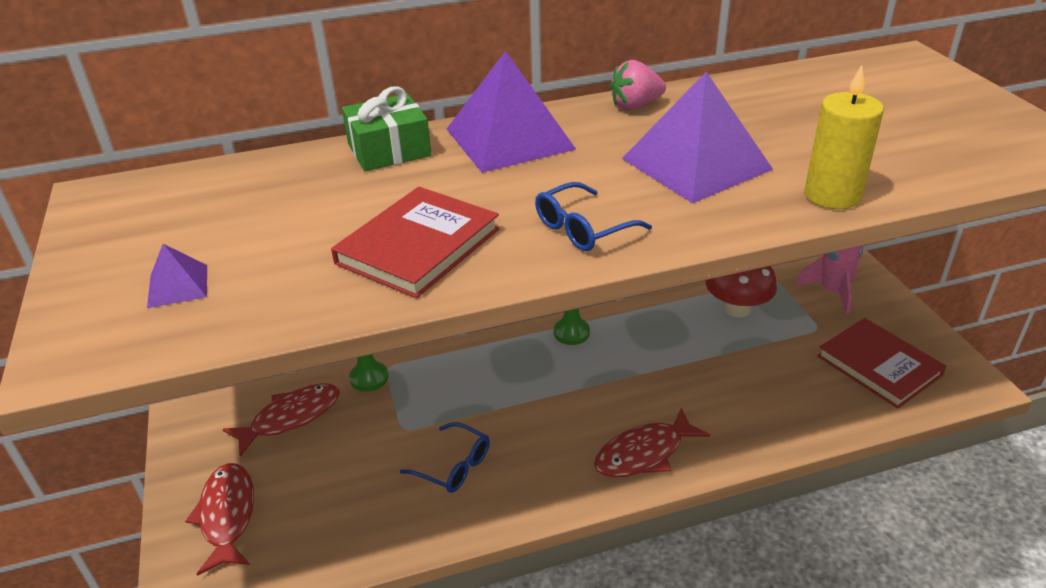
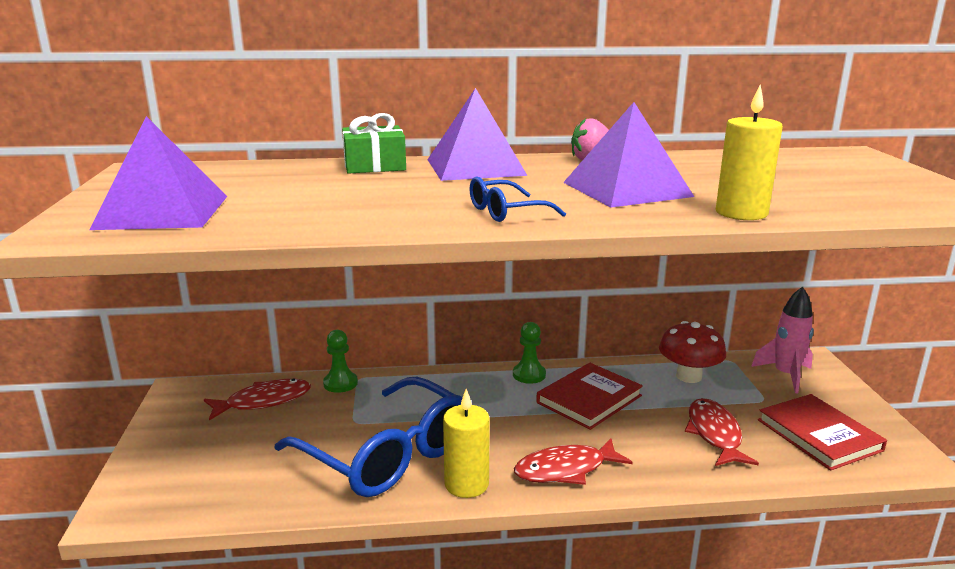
camera: 10 degrees right, 15 degrees down
(178, 286) = (162, 212): purple pyramid -> purple pyramid, size x2.24
(227, 515) = (180, 460): red fish -> red fish (714, 434)
(418, 246) = (363, 209): red book -> red book (589, 399)
(454, 466) = (387, 454): blue glasses -> blue glasses, size x2.29
(549, 490) = (466, 484): none -> yellow candle

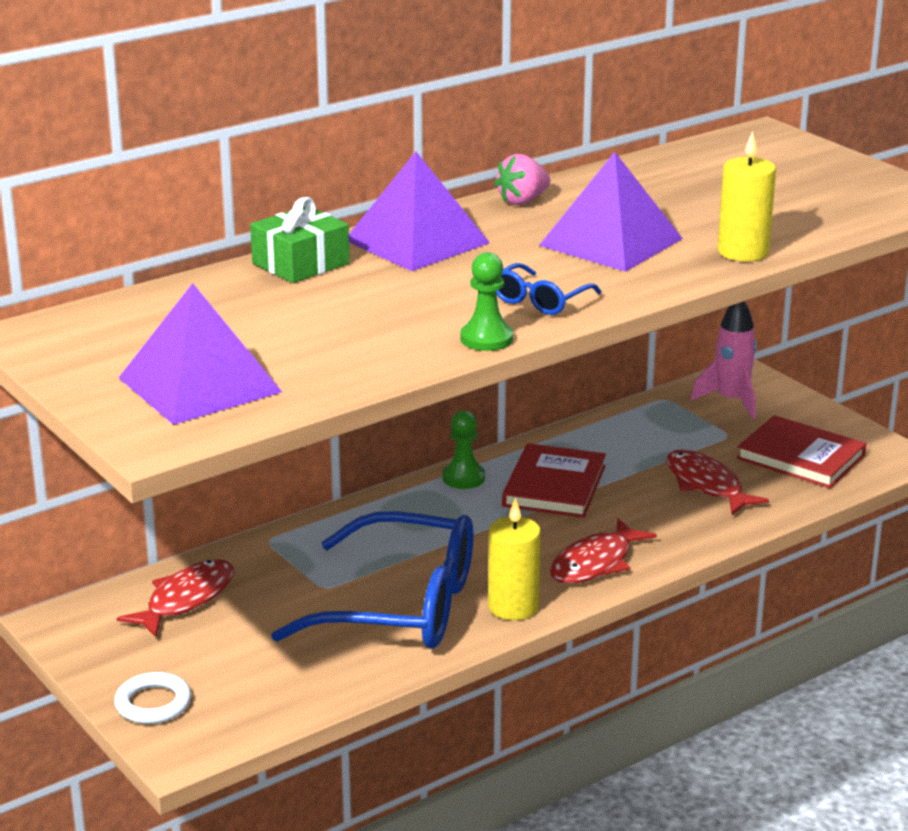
camera: 30 degrees left, 5 degrees up
(151, 468) = (153, 703): none -> white ring
(340, 383) = (253, 552): green pawn -> green pawn (486, 339)
(688, 376) = (635, 430): red mushroom -> none

